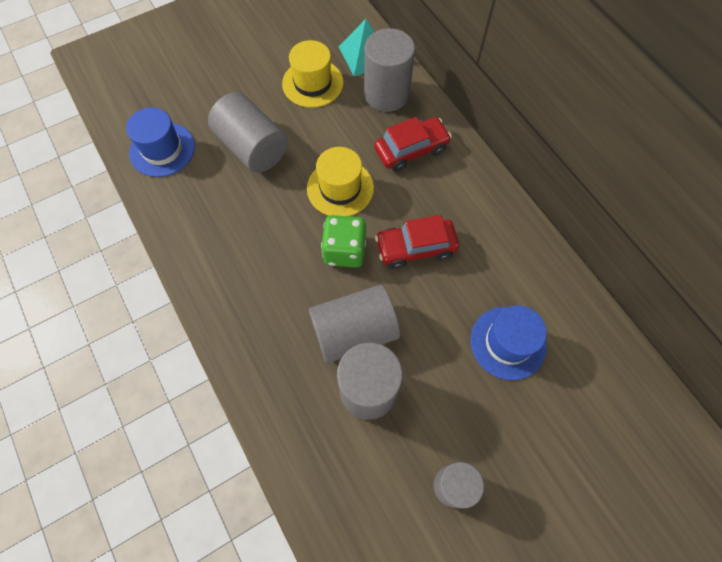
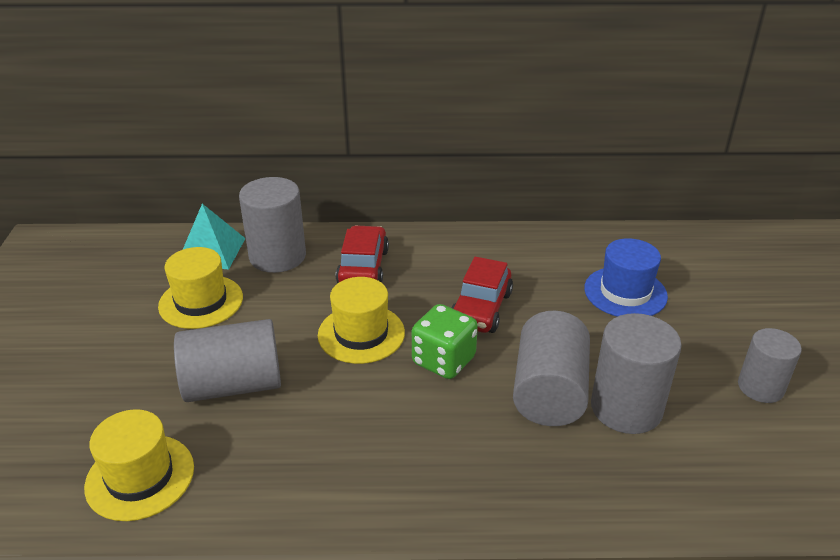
camera: 60 degrees left, 30 degrees down
(162, 149) = (140, 477): blue hat -> yellow hat

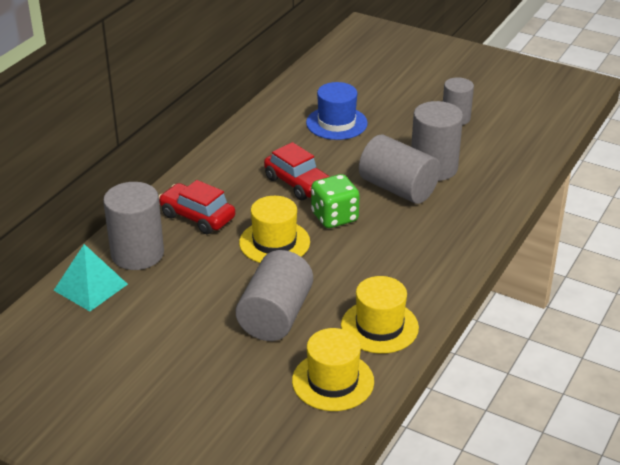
camera: 60 degrees left, 0 degrees up
(201, 302) = (158, 309): yellow hat -> yellow hat (379, 326)

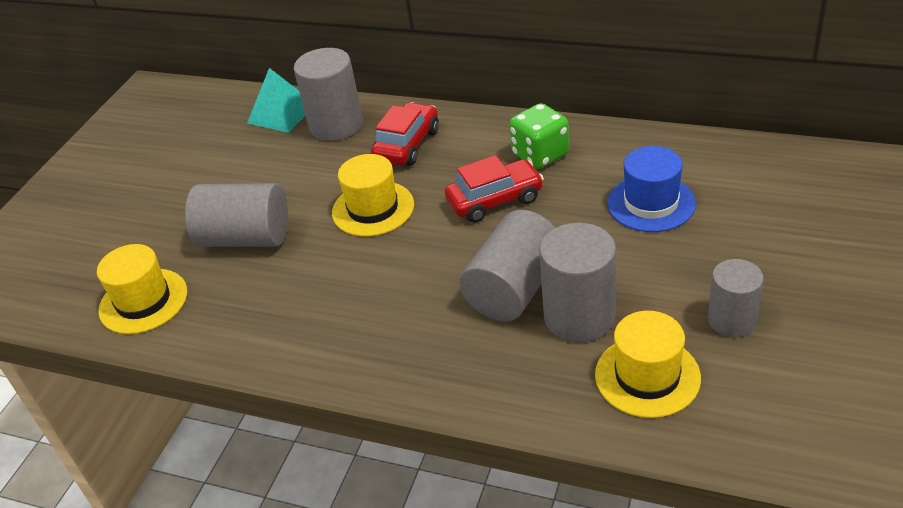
camera: 85 degrees right, 5 degrees up
(297, 183) = (495, 200): red car -> red car turned 150 degrees counterclockwise
(334, 217) = (433, 245): green dice -> green dice (540, 155)
(379, 326) = (231, 321): yellow hat -> yellow hat (647, 376)

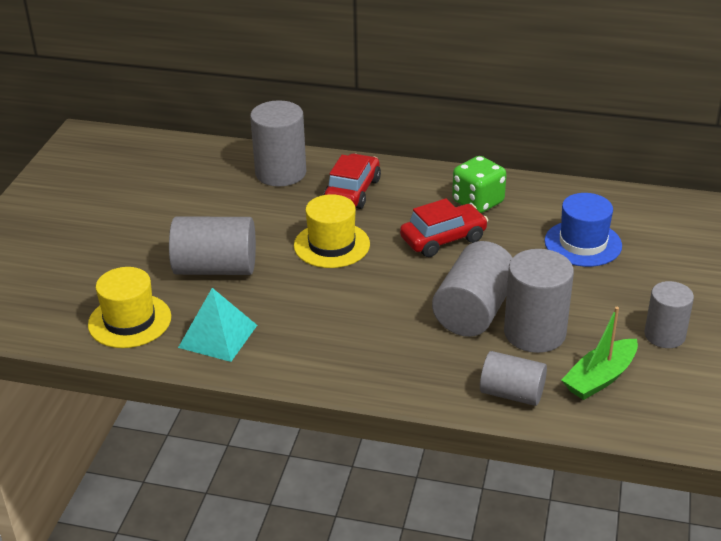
camera: 10 degrees left, 5 degrees down
(281, 113) = (225, 161): turquoise pyramid -> turquoise pyramid (218, 336)
(541, 395) = (512, 393): none -> grey cylinder
(647, 376) = (600, 378): yellow hat -> green boat

